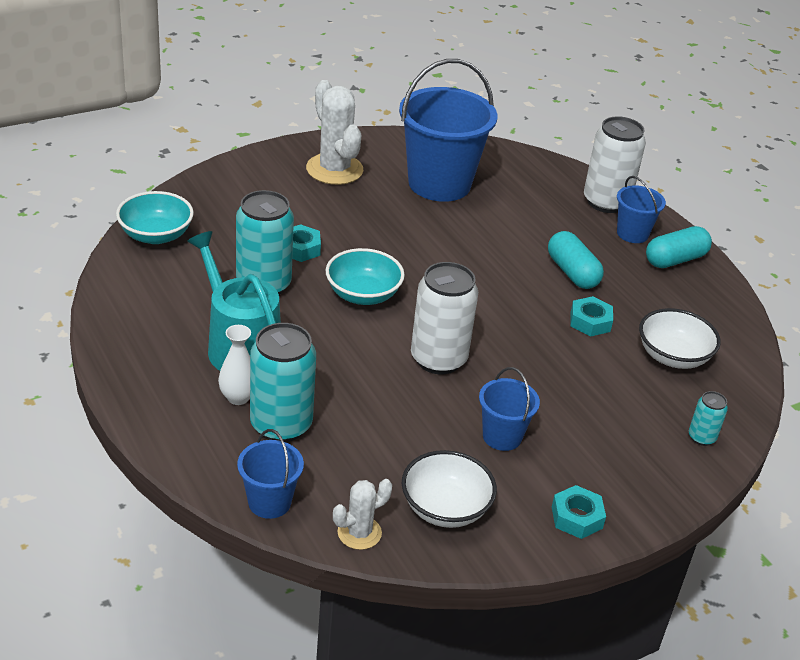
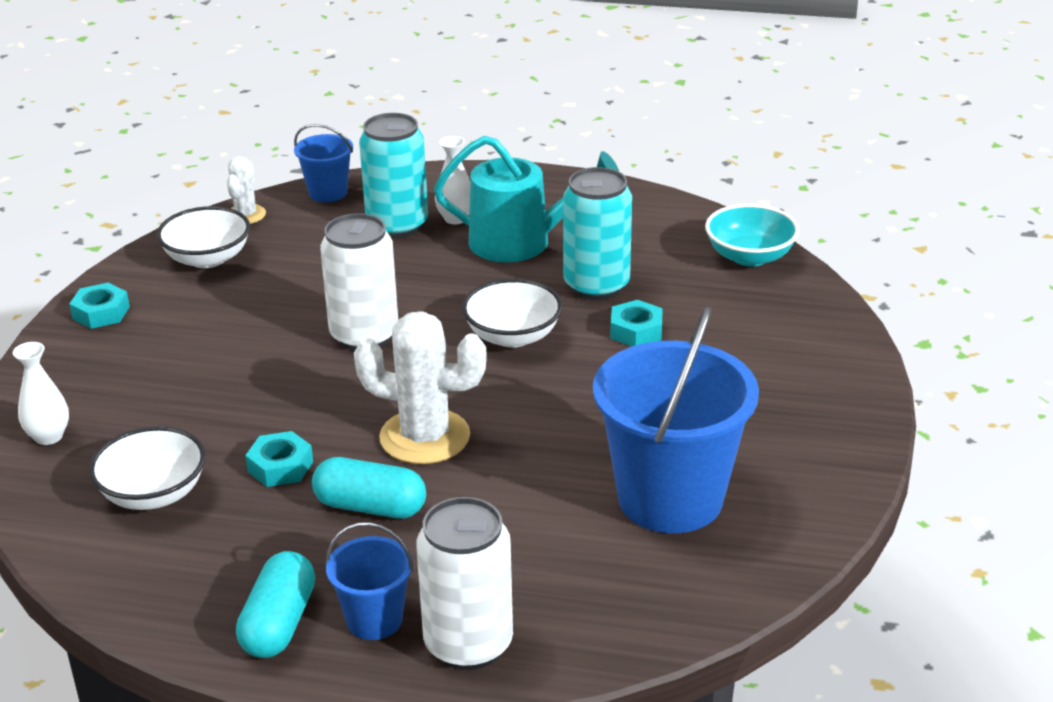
camera: 135 degrees right, 5 degrees down
(334, 169) = (784, 424): white cactus -> white cactus (425, 437)
(363, 294) = (512, 336): turquoise bowl -> white bowl
(502, 436) = (228, 321): blue bucket -> none
(701, 437) = (49, 436): turquoise can -> white vase

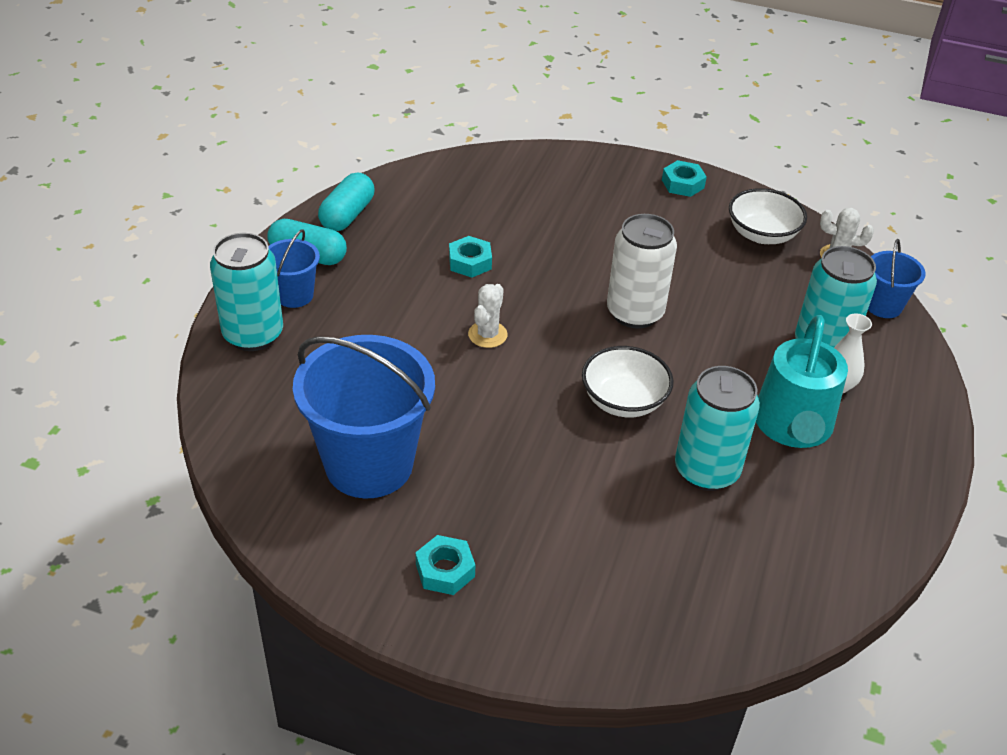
camera: 95 degrees right, 10 degrees up
(49, 436) = (530, 166): white vase -> none
(153, 494) = (455, 208): white bowl -> none
(370, 507) = (411, 301): turquoise capsule -> turquoise capsule (347, 215)
(425, 437) = (487, 335): white cactus -> white cactus, size x0.55
(468, 644) = (253, 334): white can -> turquoise can
(636, 331) = (622, 486): turquoise nut -> turquoise nut (445, 570)
(749, 256) = (762, 610): turquoise bowl -> none

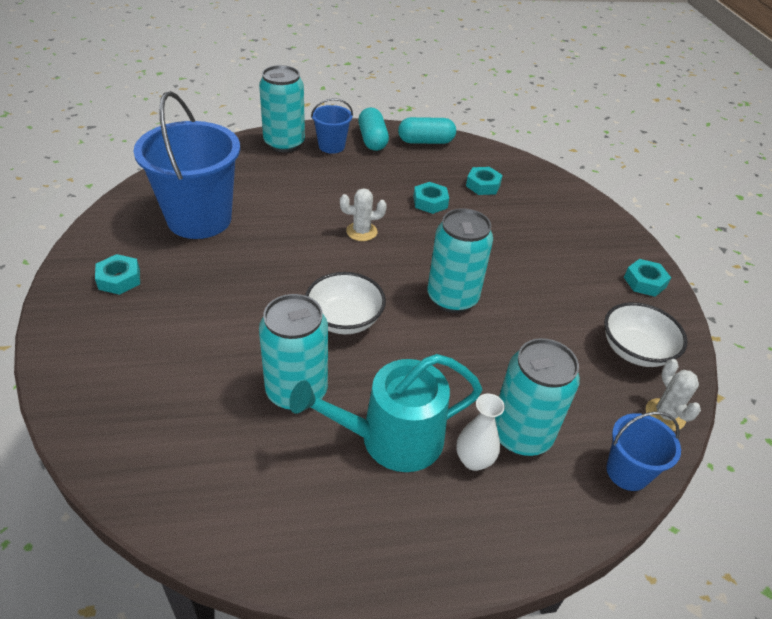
camera: 60 degrees right, 0 degrees up
(467, 211) = (483, 185): none -> turquoise nut
(635, 313) = (452, 298): white can -> turquoise can

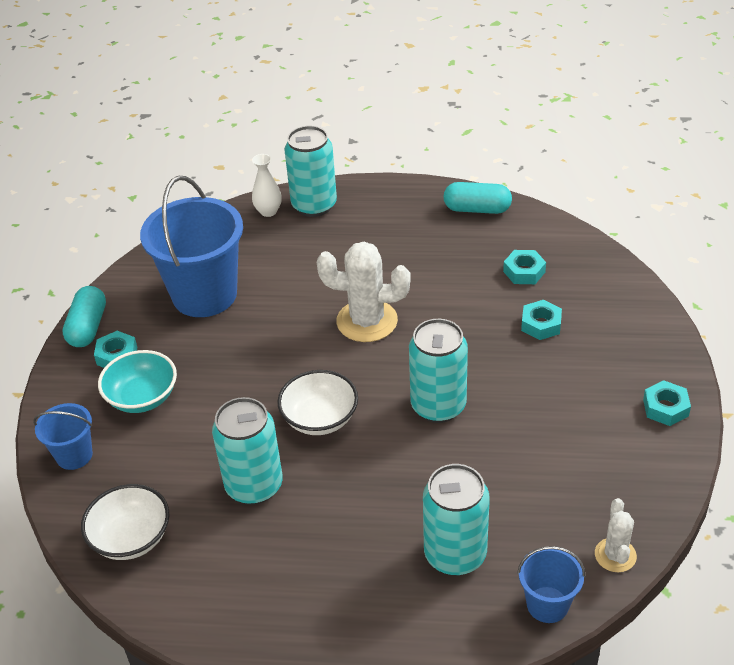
camera: 20 degrees right, 0 degrees up
(155, 316) = (142, 397): none -> turquoise bowl
(331, 146) = (365, 211): blue bucket -> blue bucket (74, 455)
(361, 231) = (367, 321): white cactus -> white cactus, size x1.82
(372, 140) = (415, 204): turquoise capsule -> turquoise capsule (88, 327)
(392, 438) = (329, 541): turquoise watering can -> none
(430, 202) = (454, 290): turquoise nut -> turquoise nut (541, 324)
(474, 460) = (399, 572): white vase -> white vase (268, 211)
(635, 350) = (616, 484): white bowl -> white bowl (131, 538)

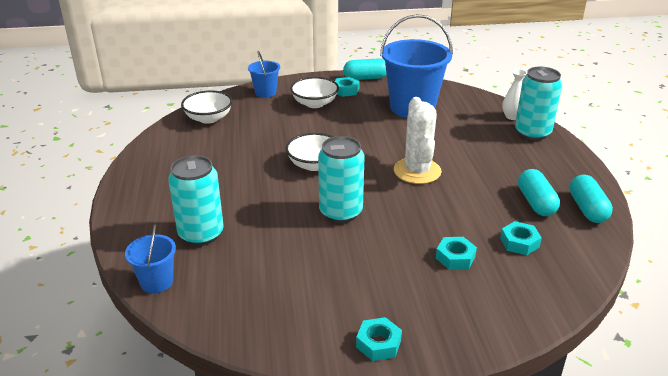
camera: 75 degrees right, 10 degrees down
(142, 397) = (314, 103): turquoise bowl -> white bowl
(254, 486) = (251, 149): turquoise can -> none
(457, 241) = (536, 203): none -> turquoise capsule
(615, 555) = (203, 316): white cactus -> none

